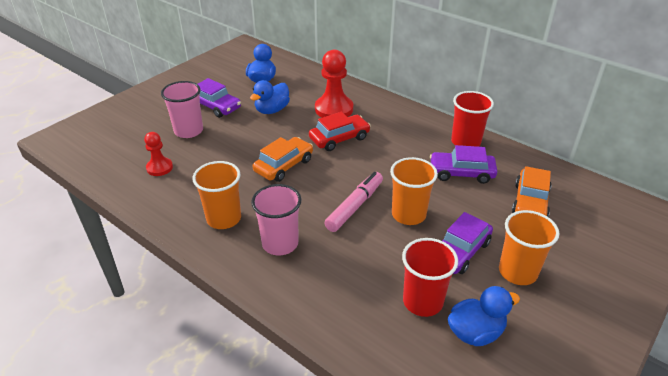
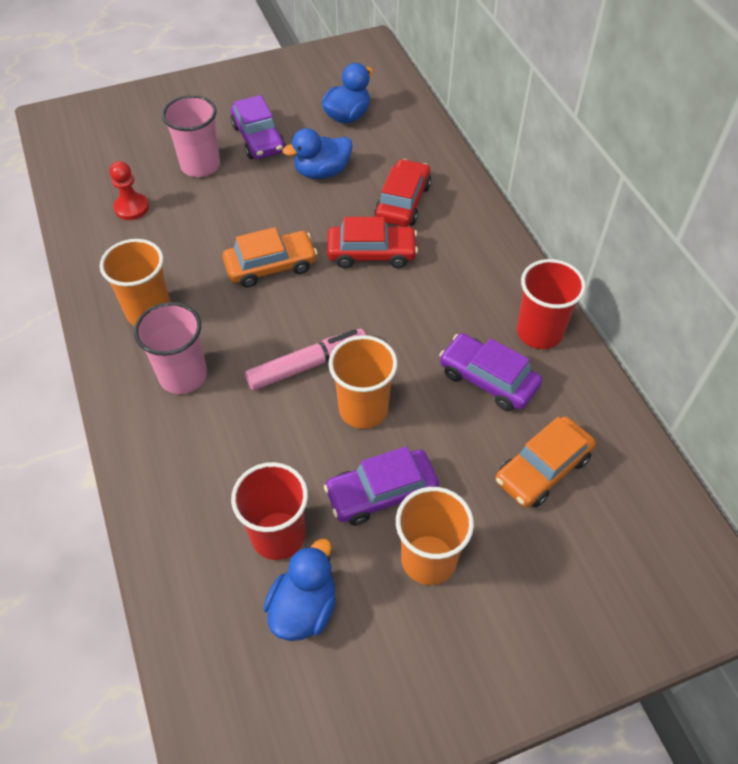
camera: 30 degrees right, 15 degrees up
(334, 109) = (403, 202): red pawn -> red car
(475, 332) = (304, 608): blue duck -> blue duck turned 75 degrees counterclockwise

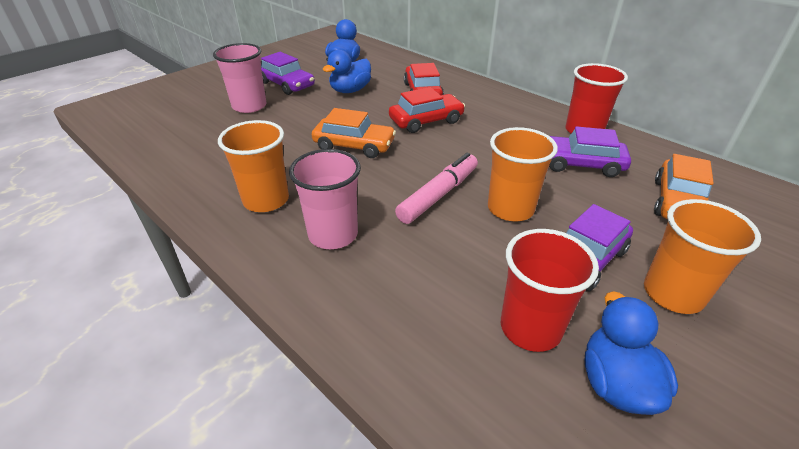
camera: 25 degrees left, 15 degrees down
(131, 208) = (204, 141): red pawn -> none
(271, 266) = (354, 145): orange car -> orange car turned 60 degrees clockwise

